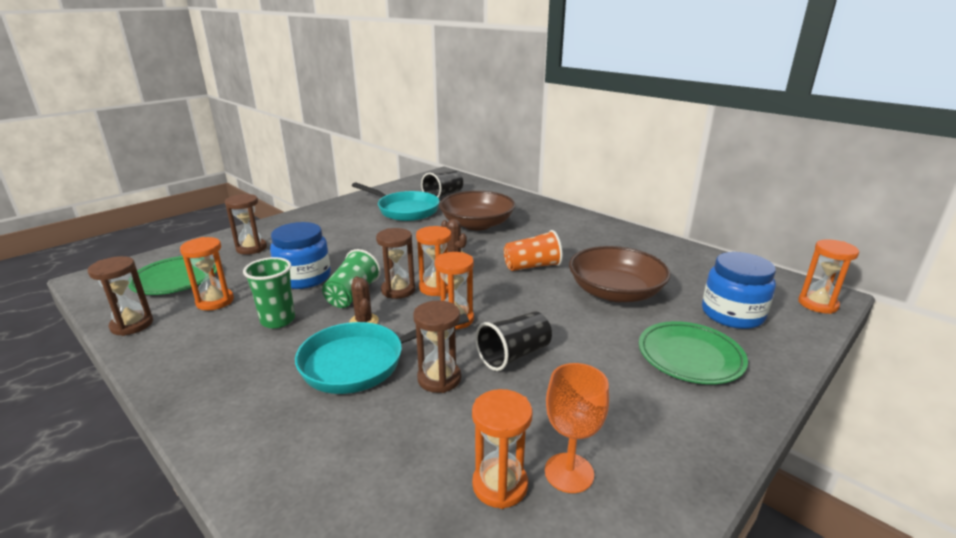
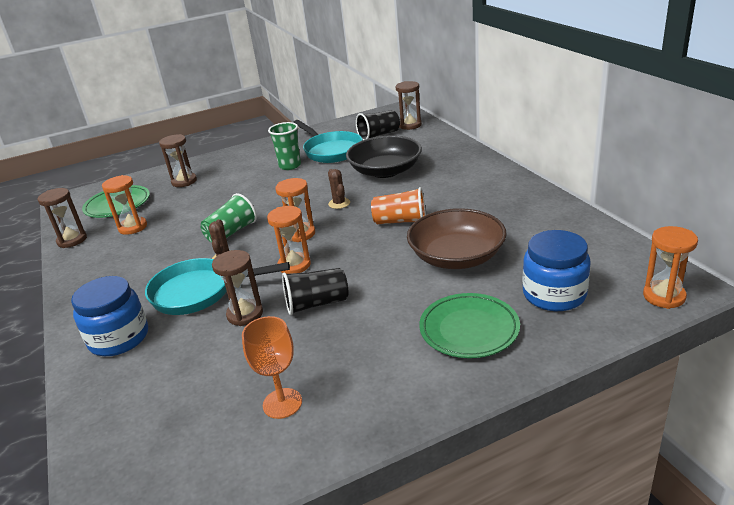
camera: 25 degrees right, 5 degrees up
(278, 320) = (165, 249): green cup -> green cup (290, 166)
(304, 278) = (205, 213): blue jar -> blue jar (119, 338)
(398, 290) = (268, 233): brown hourglass -> brown hourglass (410, 125)
(477, 224) = (385, 171): brown bowl -> black bowl
(500, 485) = (228, 401): orange hourglass -> none

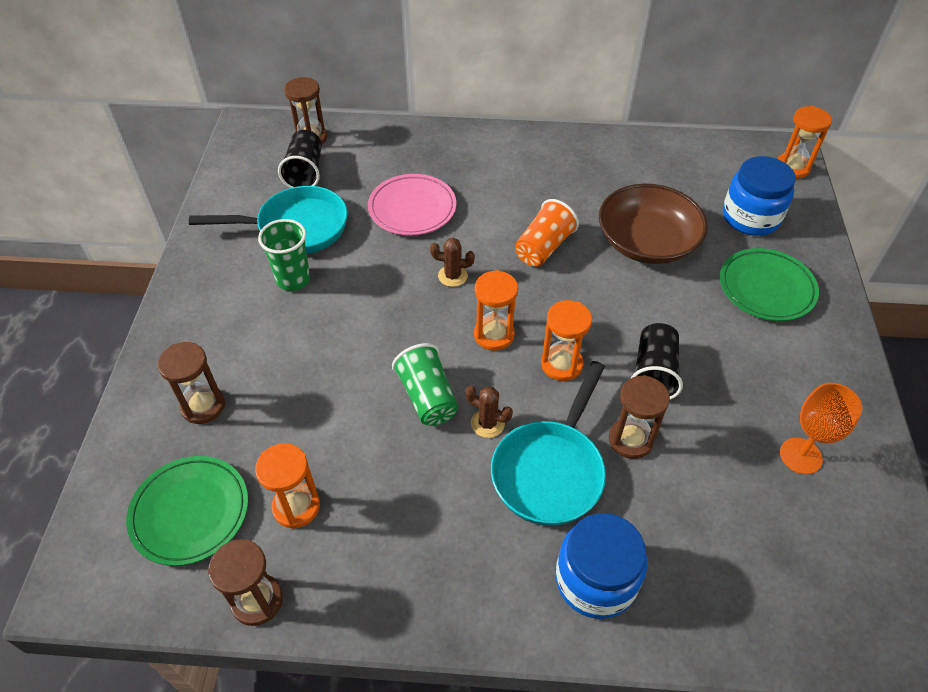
camera: 65 degrees left, 20 degrees up
(385, 171) = (412, 208): black bowl -> pink plate

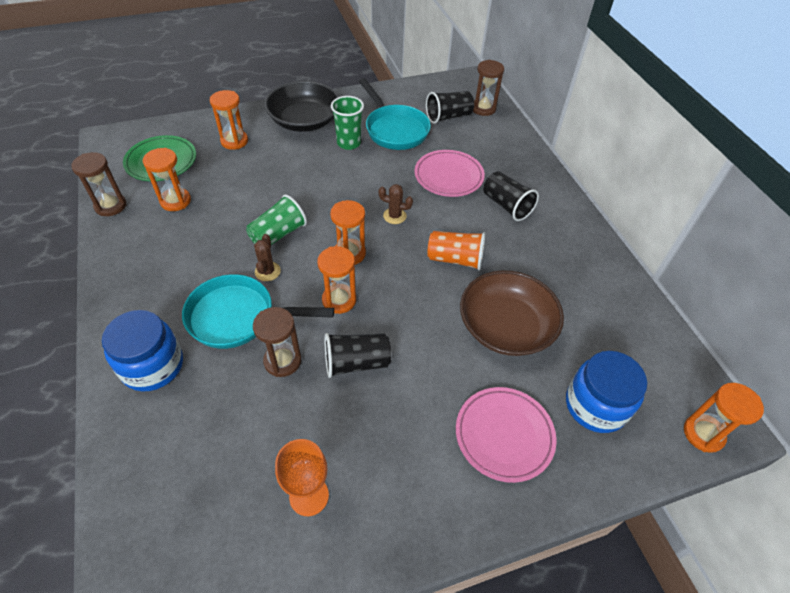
camera: 65 degrees right, 0 degrees up
(203, 406) = (234, 141): brown hourglass -> orange hourglass
(213, 313) = (304, 121): none -> black bowl
(452, 276) = (394, 216): brown cactus -> brown cactus turned 60 degrees counterclockwise
(484, 180) = (506, 205): none -> black cup
(766, 288) = (504, 435): green plate -> pink plate

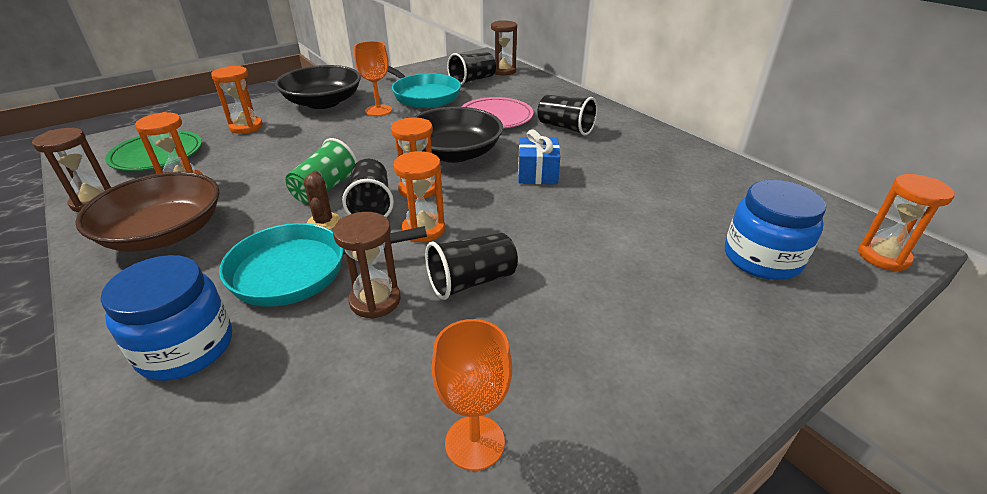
camera: 15 degrees left, 15 degrees down
(308, 262) = (371, 205): none -> black cup
(348, 143) = (378, 110): green cup -> orange goblet
(394, 216) = (454, 153): brown cactus -> black bowl
(455, 259) = (537, 173): orange cup -> blue gift
(504, 435) = (685, 308): pink plate -> none
(506, 327) = (624, 215): brown bowl -> brown bowl (164, 233)

